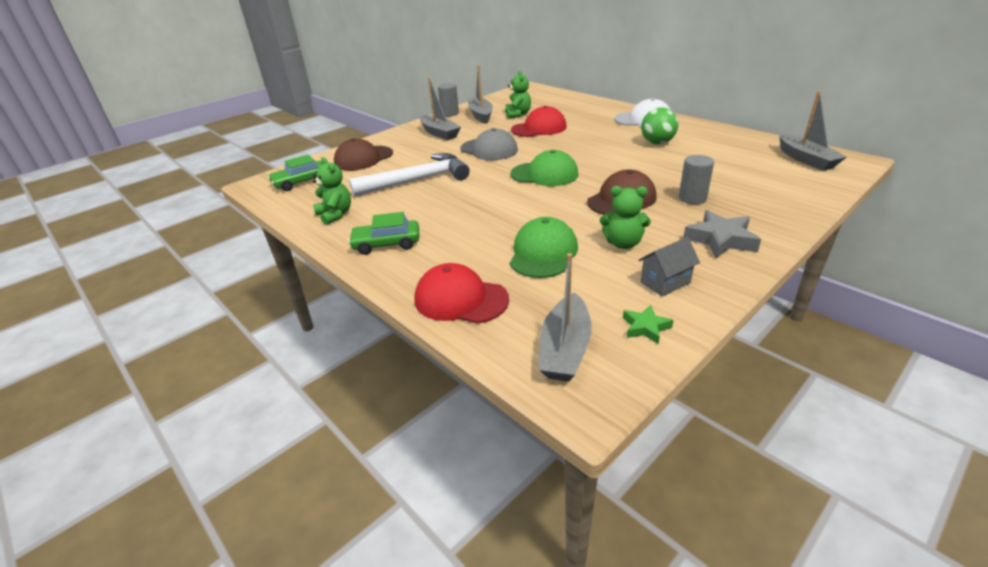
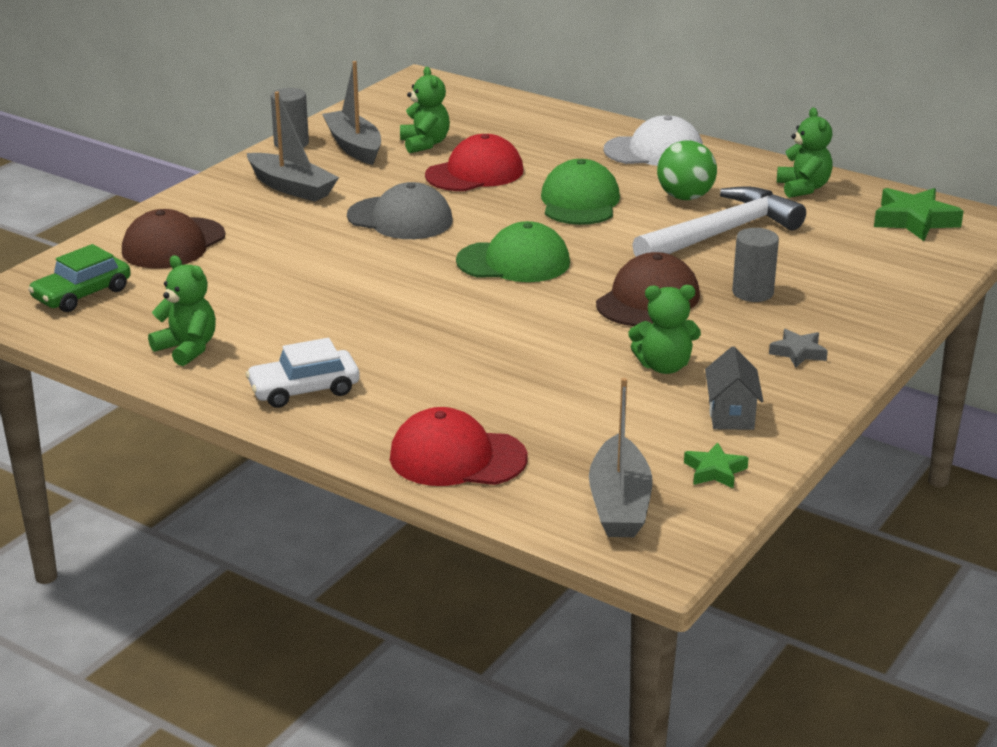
camera: 15 degrees left, 5 degrees down
(386, 244) = (304, 390): green car -> white car
(418, 180) = (299, 281): white hammer -> white hammer (722, 233)
(543, 253) = (552, 387): green cap -> green cap (579, 202)
(665, 282) = (731, 415): grey house -> grey house turned 45 degrees counterclockwise
(720, 240) = (798, 353): grey star -> grey star, size x0.57
(732, 140) = (803, 188): none -> green teddy bear
(806, 159) = (914, 221): grey boat -> green star

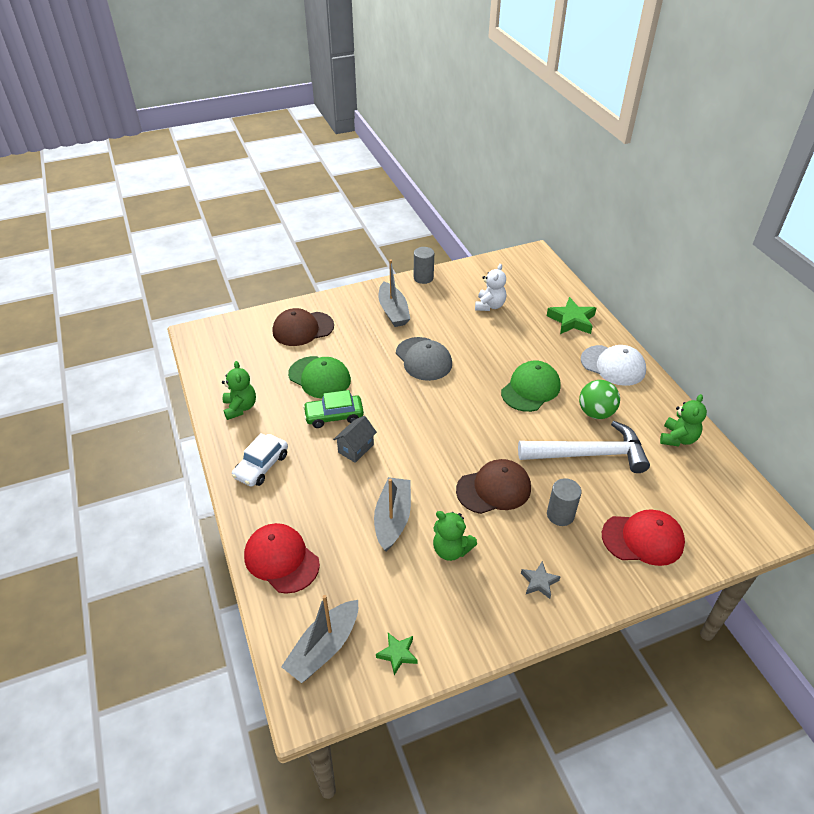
camera: 35 degrees right, 15 degrees up
(82, 294) = (233, 346): green car -> green car (334, 416)
(304, 390) = (261, 466): white car -> white car turned 75 degrees counterclockwise
(354, 147) = (451, 293): grey boat -> grey boat (393, 518)
(425, 144) = (489, 306): green teddy bear -> white teddy bear
(475, 173) = (495, 340): red cap -> red cap (643, 539)
(514, 262) = (450, 421): green cap -> green cap (319, 377)
(731, 415) = (450, 612): grey house -> grey house (356, 448)
(914, 221) = (726, 503): green star -> green star (571, 320)

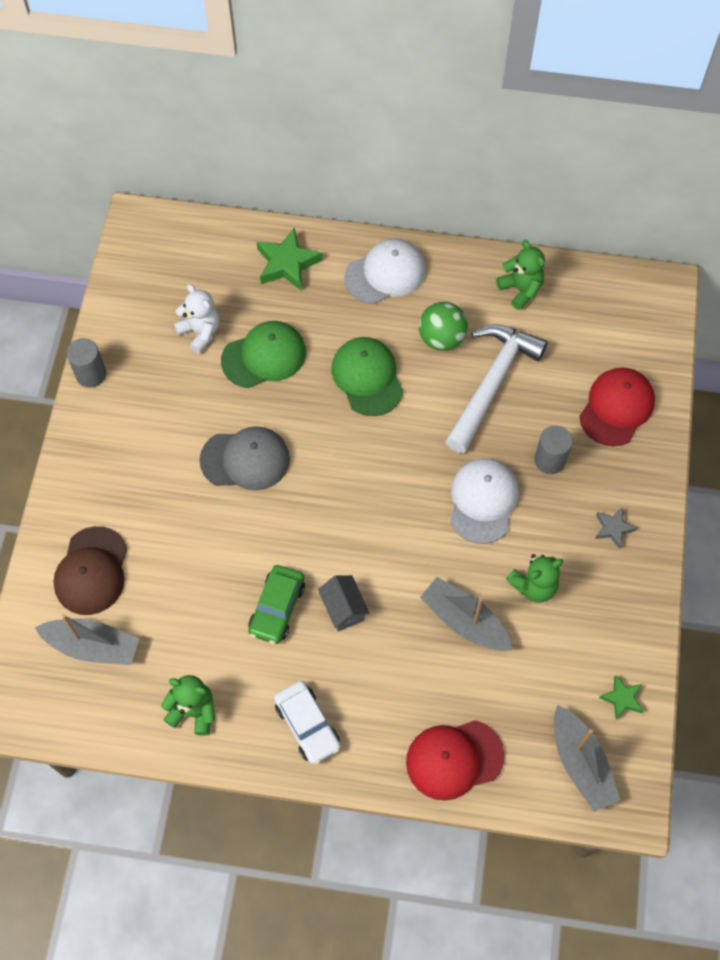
camera: 60 degrees left, 20 degrees up
(319, 377) = (200, 593): green cap -> green cap (264, 356)
(393, 311) = (133, 446): grey boat -> grey boat (93, 646)
(494, 489) = (483, 501): brown cap -> white cap

